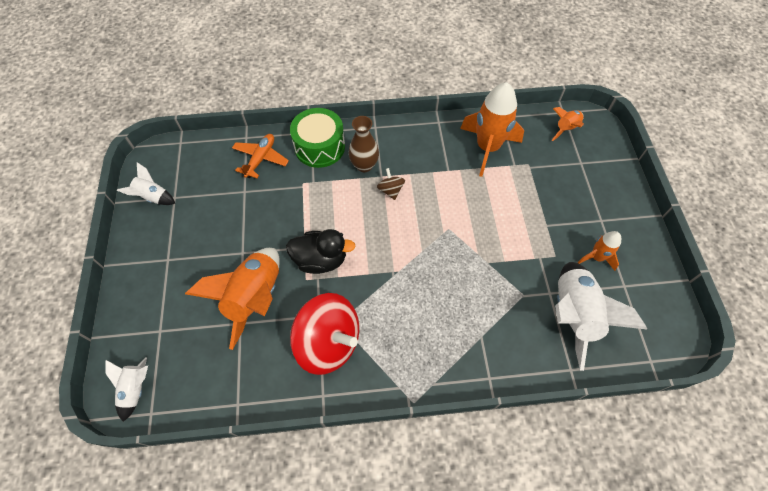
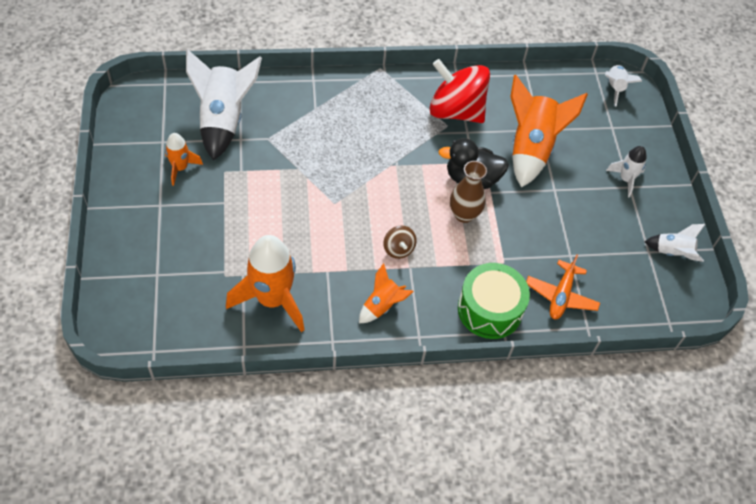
camera: 175 degrees right, 5 degrees down
(168, 267) = (626, 179): none -> white rocket
(364, 165) = (431, 282): brown vase -> brown vase (464, 214)
(566, 129) = (159, 324): orange rocket -> orange rocket (382, 305)

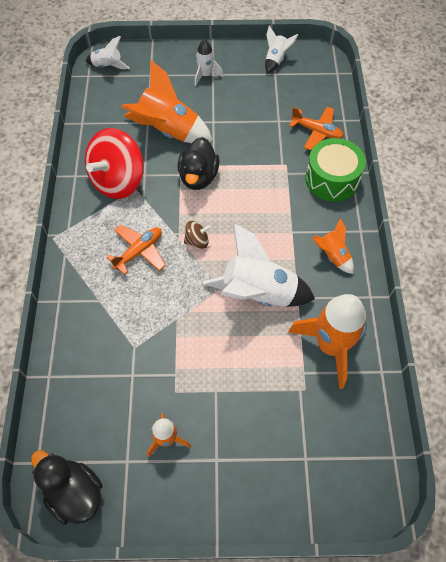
camera: 80 degrees left, 5 degrees up
(139, 110) = (75, 492): none -> black duck
(223, 120) = (103, 393): white rocket -> white rocket (258, 293)
(371, 134) = (139, 251): none -> orange plane
(398, 249) = (273, 239): brown spinning top -> brown spinning top (197, 241)
(464, 214) = (237, 187): brown vase -> none

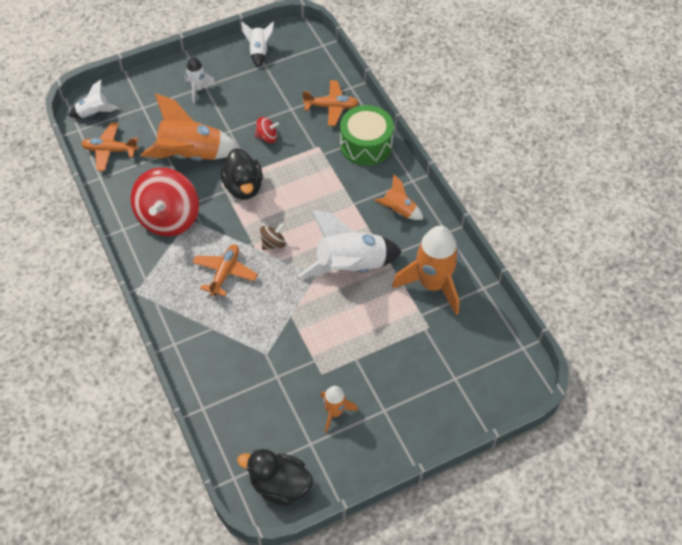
camera: 25 degrees left, 5 degrees down
(103, 102) = (110, 150): none -> orange plane
(243, 139) = (267, 137): none -> red spinning top

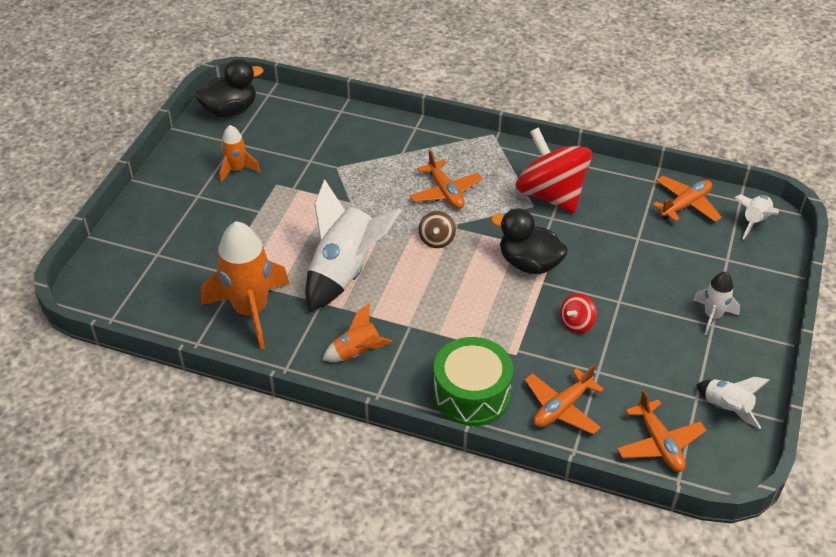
camera: 135 degrees right, 10 degrees down
(191, 155) = (615, 253): orange rocket -> none
(310, 62) = (659, 443): none -> orange plane

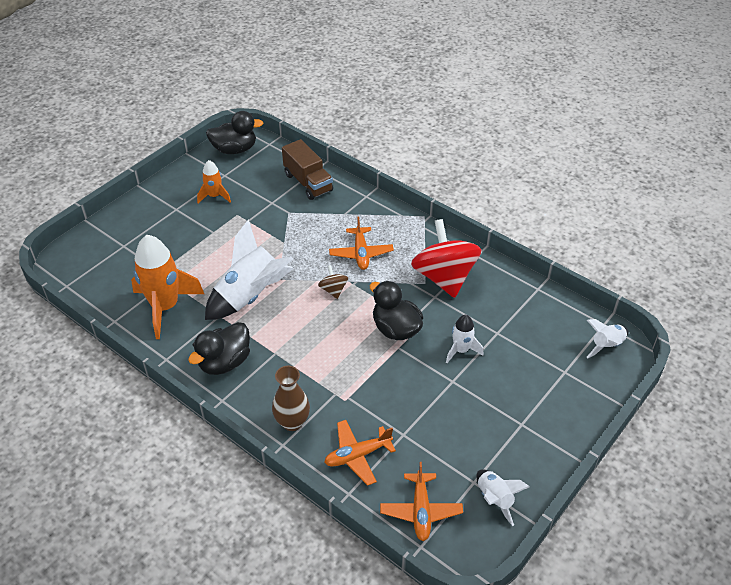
camera: 20 degrees right, 0 degrees up
(340, 128) = (308, 182): none -> brown truck
(357, 352) = (224, 362): orange rocket -> black duck
(437, 240) = (333, 290): brown spinning top -> brown spinning top turned 135 degrees clockwise
(471, 394) = (292, 422): green drum -> brown vase
(576, 323) = (407, 389): red spinning top -> none
(685, 205) = (553, 315): orange plane -> none
(712, 316) = (525, 416): white rocket -> white rocket (461, 350)

